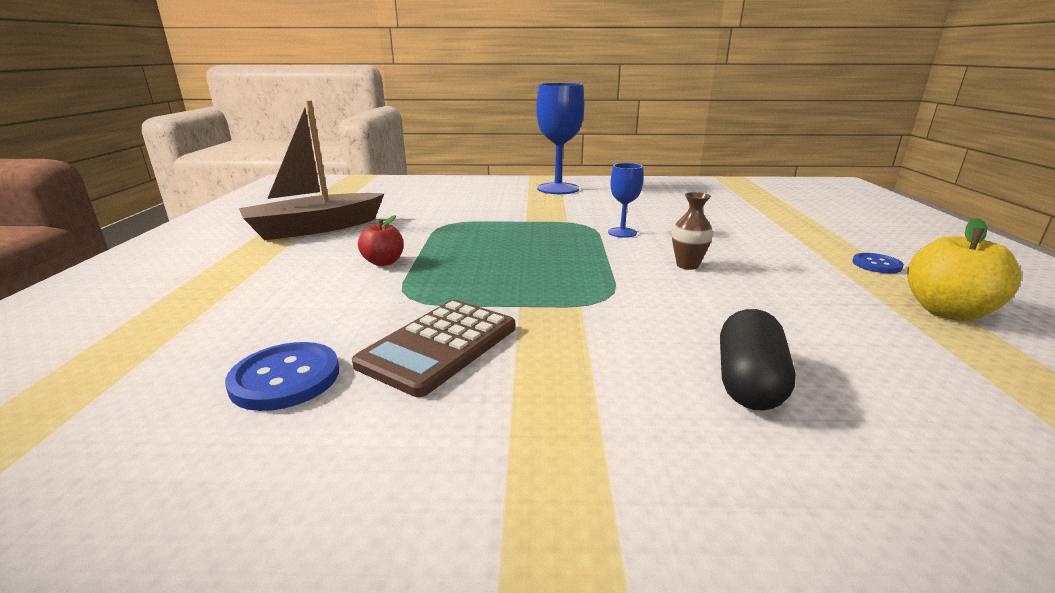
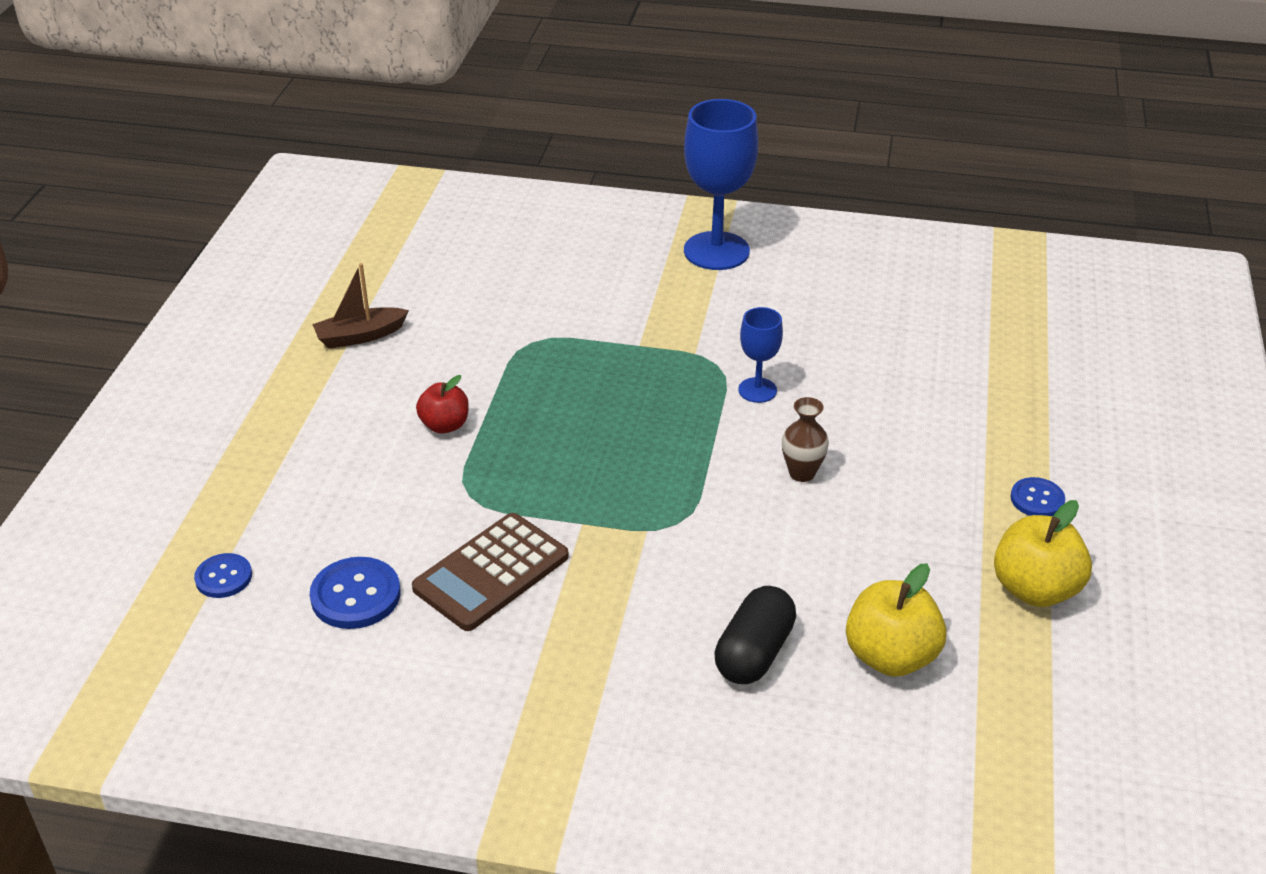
camera: 10 degrees right, 15 degrees up
(126, 378) = (223, 577): none -> blue button
(315, 228) = (360, 336): brown boat -> brown boat, size x0.54
(886, 370) = (890, 656): none -> yellow apple

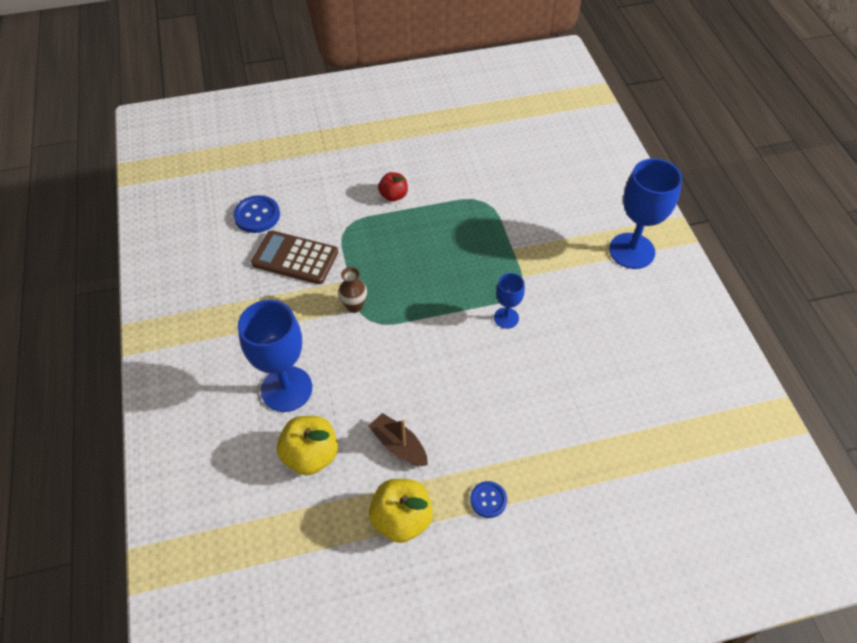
camera: 65 degrees right, 15 degrees up
(223, 577) = (248, 166): blue button -> none
(360, 336) = (443, 134): brown boat -> brown boat (399, 445)
(754, 653) = (286, 389): black capsule -> blue goblet
(802, 473) = (443, 364): brown vase -> brown vase (354, 306)

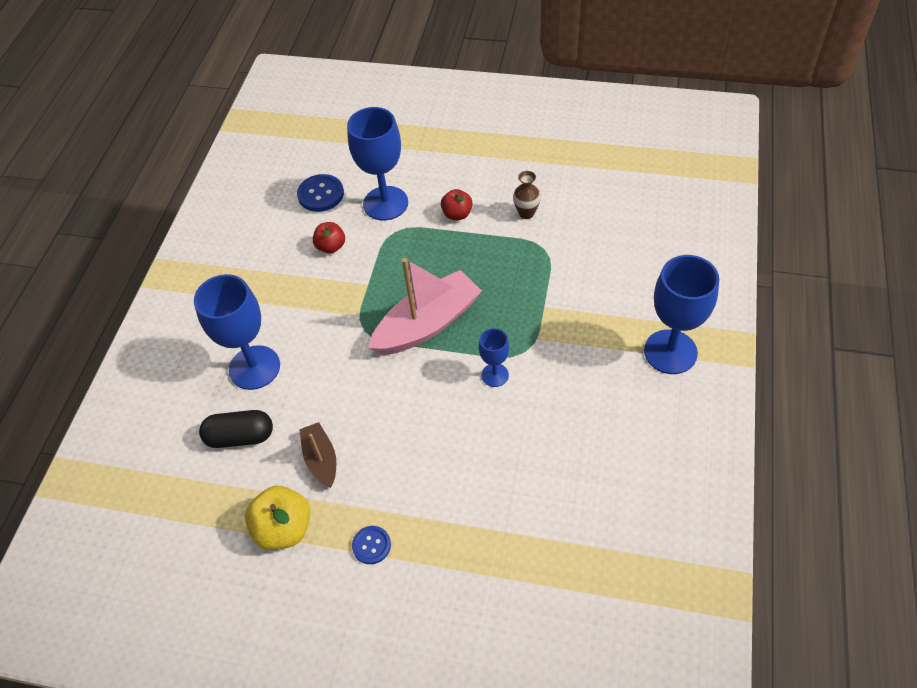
camera: 30 degrees right, 0 degrees up
(295, 258) = (331, 246): brown calculator -> red apple
(310, 455) = (240, 437): yellow apple -> black capsule
(323, 205) = (385, 203): none -> blue goblet
(354, 306) = (357, 311): brown vase -> brown vase (526, 213)
(423, 296) = (427, 324): none -> pink boat

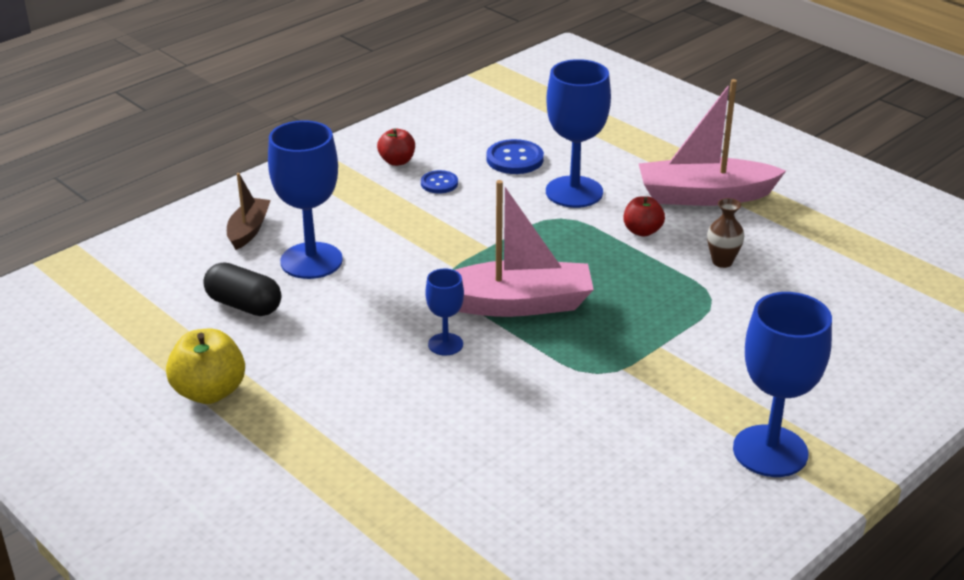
camera: 30 degrees right, 20 degrees down
(321, 459) = (298, 358): brown boat -> brown boat (248, 230)
(331, 246) = (482, 203): red apple -> red apple (397, 161)
(371, 545) = (275, 447): blue button -> blue button (439, 183)
(472, 162) = (704, 196): none -> pink boat
(495, 375) = (544, 376): blue goblet -> blue goblet (445, 344)

